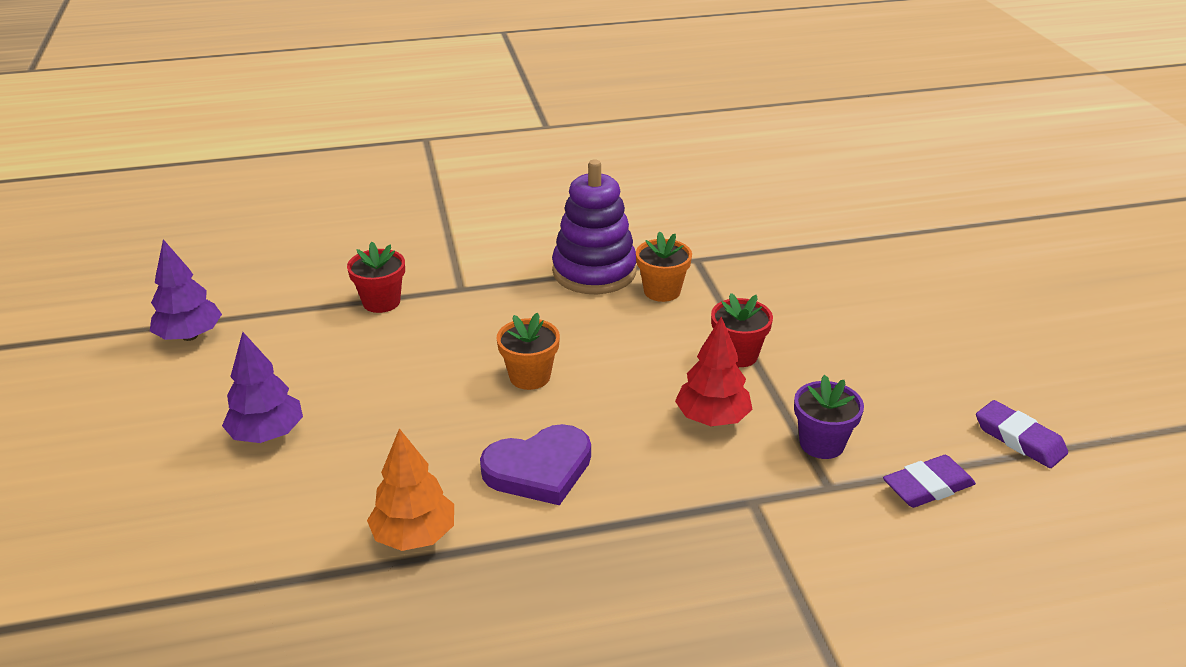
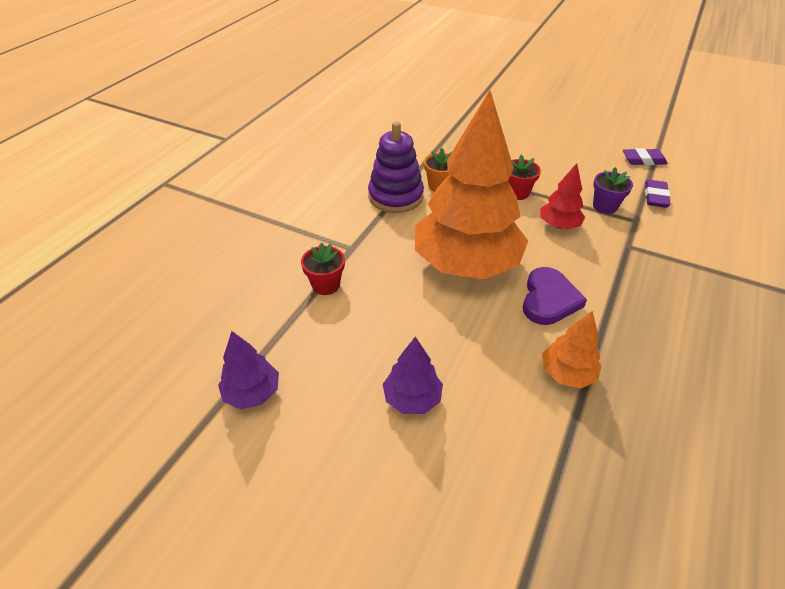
camera: 50 degrees left, 10 degrees up
(529, 376) = (466, 264): orange flower pot -> orange tree

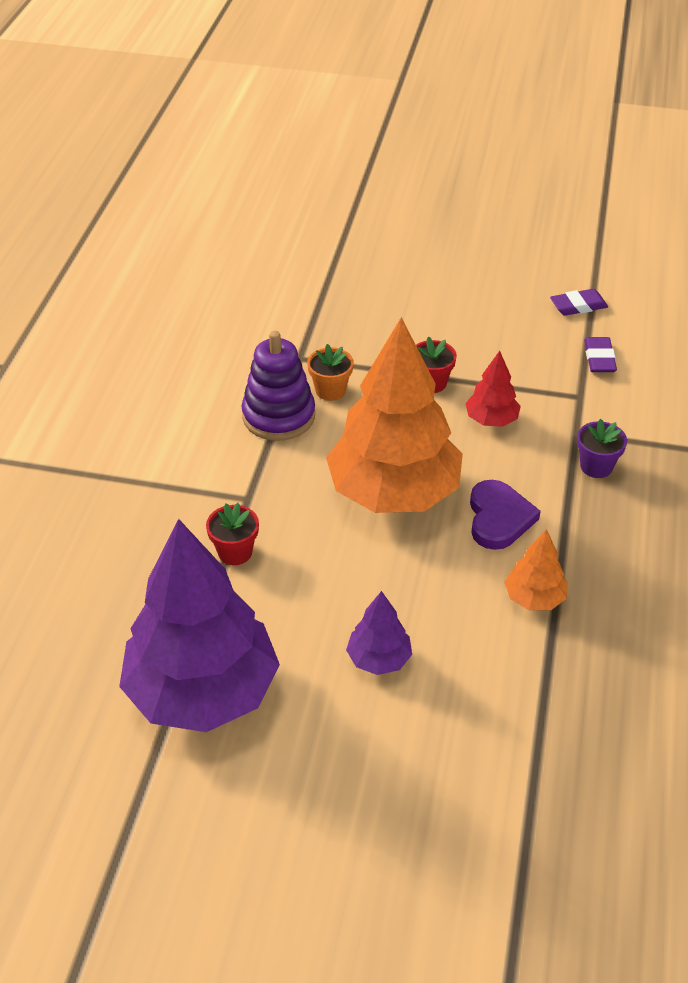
camera: 15 degrees left, 0 degrees up
(252, 393) = (202, 691): purple tree -> purple tree, size x2.32
(605, 206) = (541, 383): purple flower pot -> purple flower pot (596, 466)

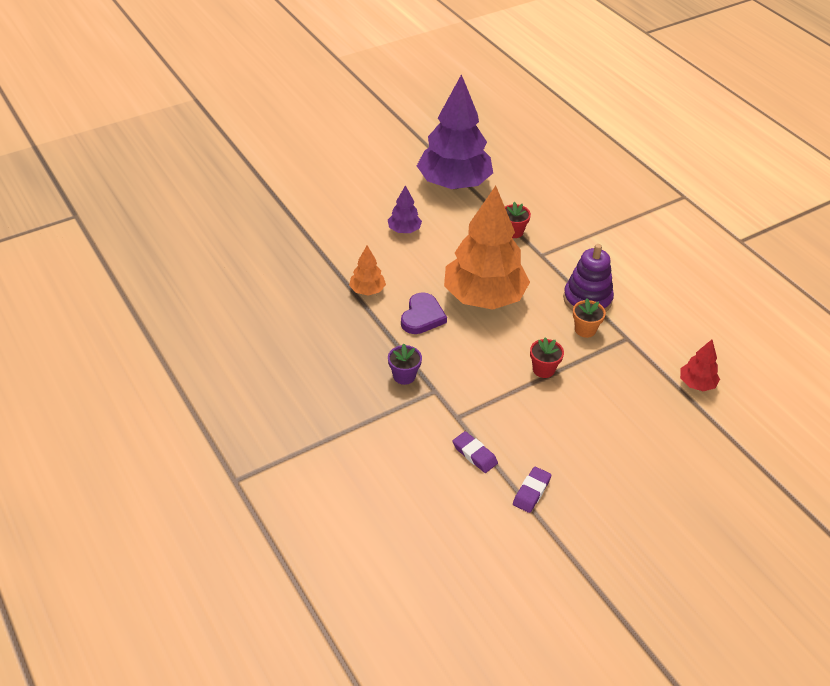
camera: 135 degrees right, 0 degrees up
(491, 420) = (486, 368): red tree -> red tree (696, 384)
(499, 518) = (422, 316): purple heart -> purple heart turned 120 degrees counterclockwise

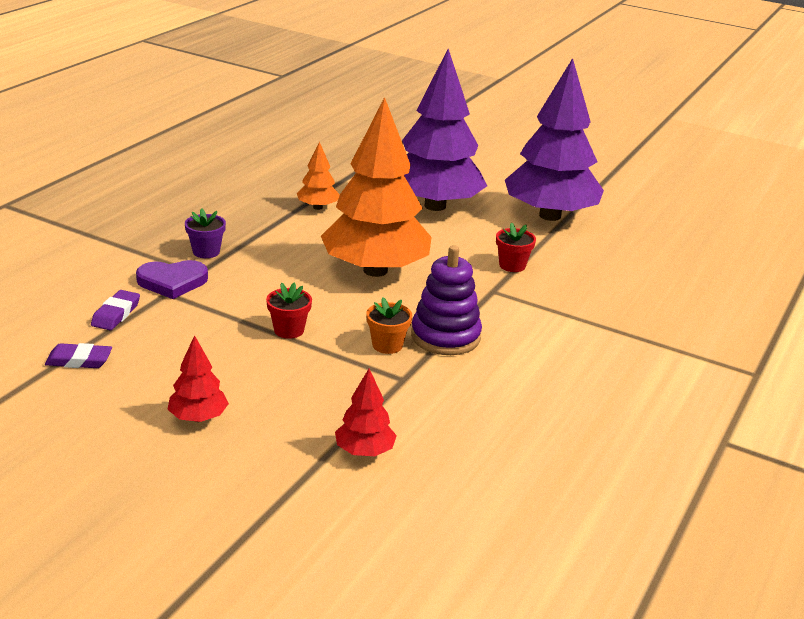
camera: 60 degrees right, 15 degrees down
(404, 230) = (435, 206): purple tree -> purple tree, size x2.32
(422, 316) = (307, 243): purple heart -> purple heart (172, 282)
(631, 448) = (198, 418): none -> red tree

